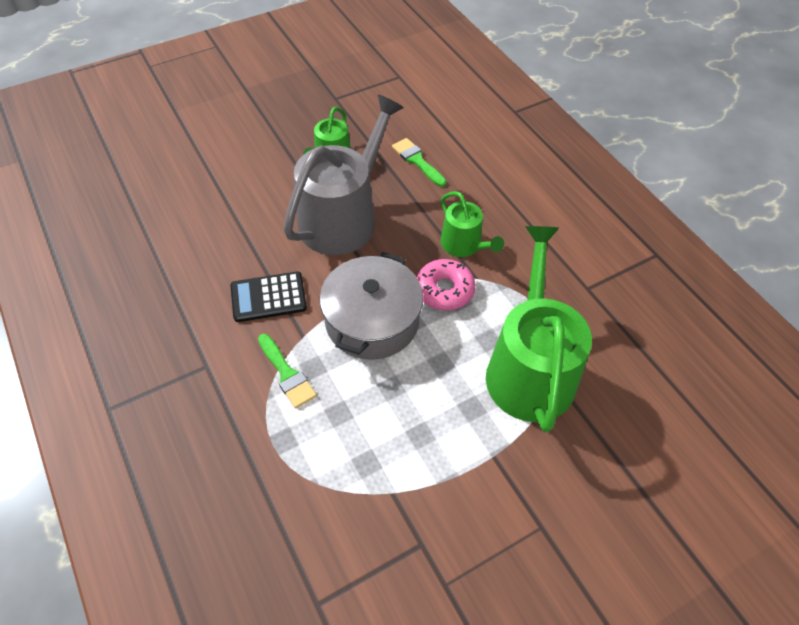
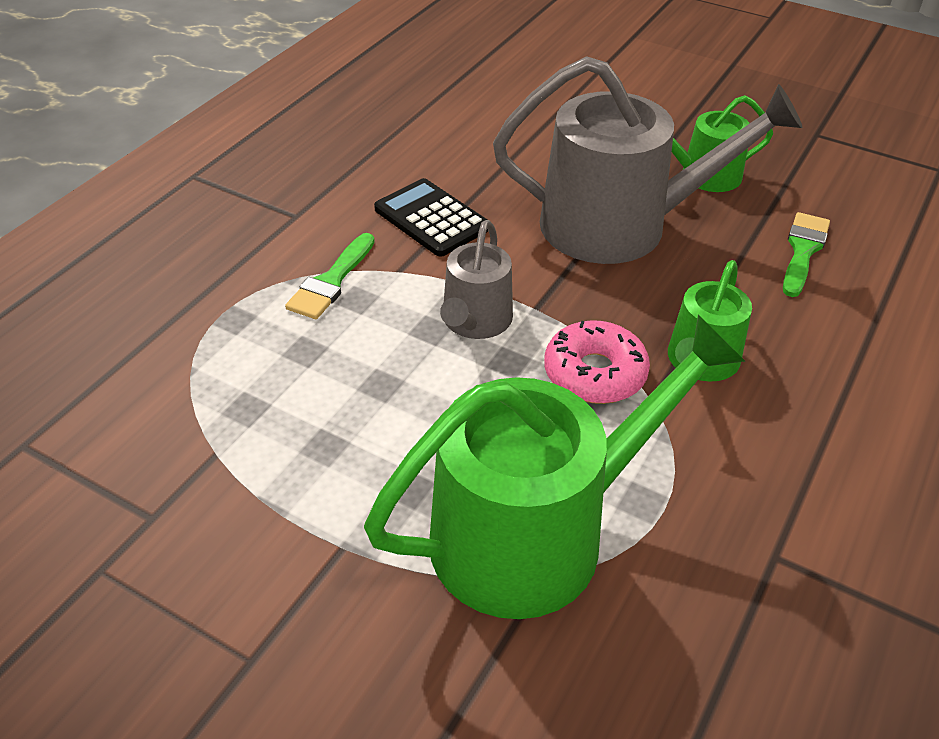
camera: 60 degrees right, 10 degrees down
(372, 321) = (475, 321): grey pot -> grey watering can

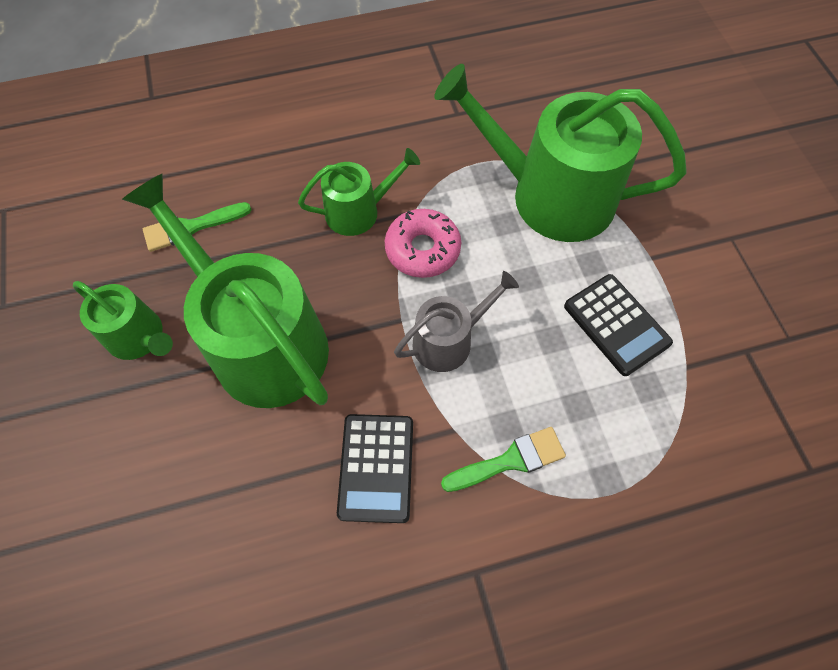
camera: 135 degrees left, 20 degrees up
(325, 443) = (616, 324): none -> black calculator
(619, 225) = (261, 342): grey watering can -> green watering can

